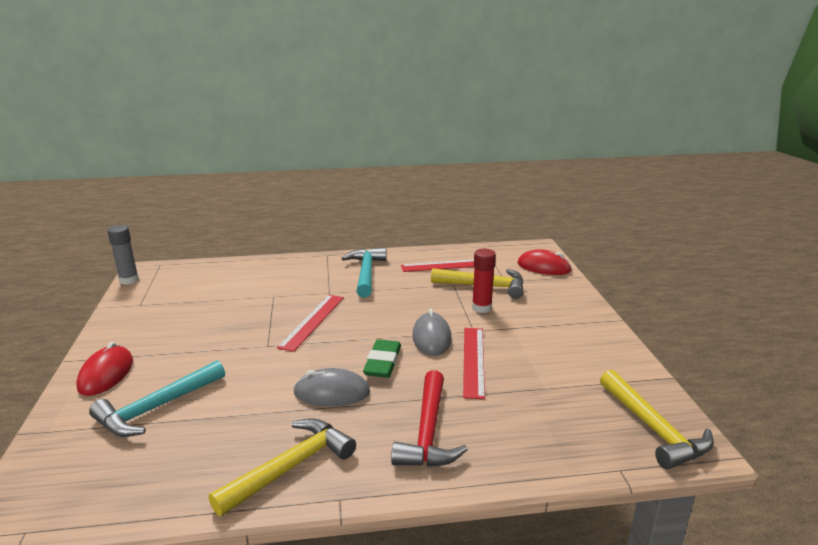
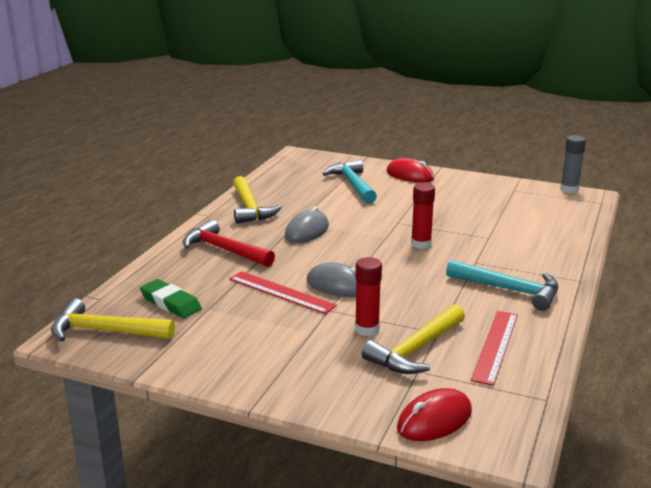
camera: 120 degrees right, 0 degrees up
(312, 321) = (421, 244): red ruler -> red glue stick
(383, 362) = (323, 256): green eraser -> green eraser (170, 303)

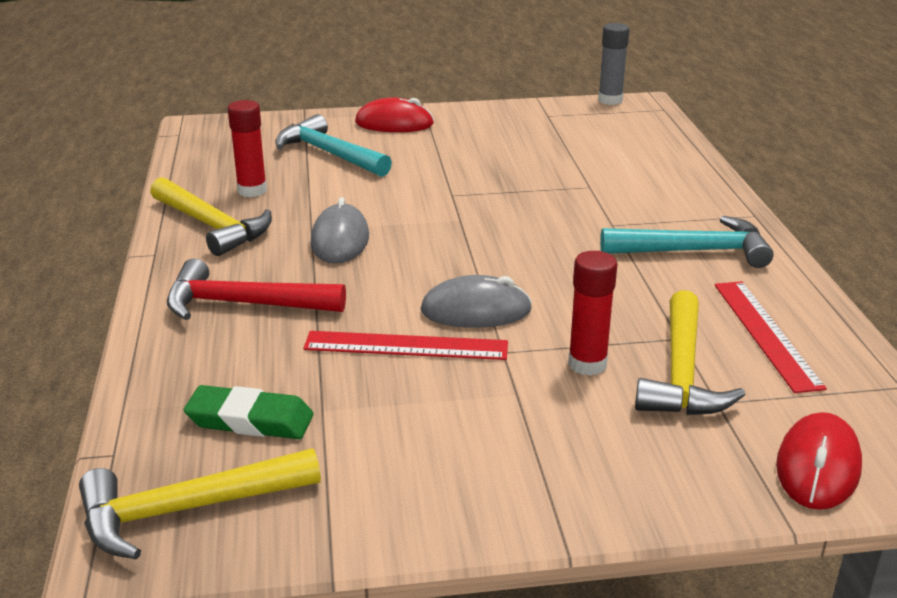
camera: 30 degrees left, 5 degrees up
(421, 244) = (517, 218): red glue stick -> red glue stick (252, 190)

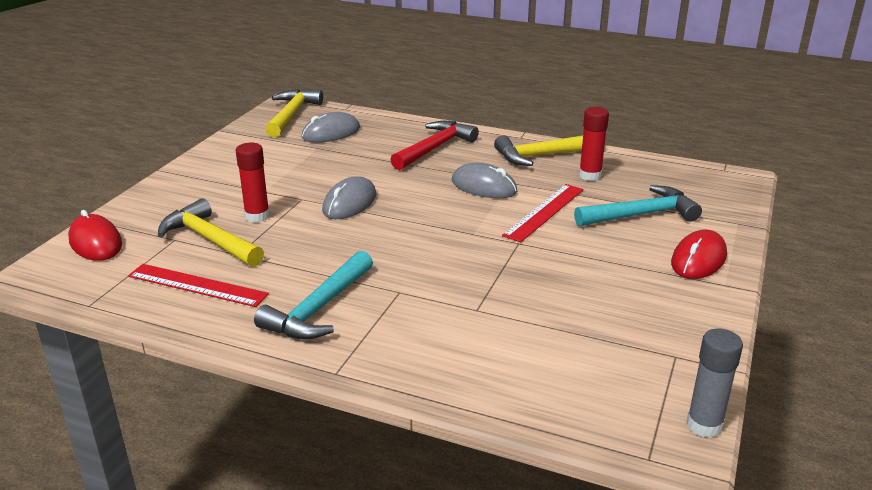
camera: 120 degrees right, 0 degrees up
(250, 420) = (331, 133): green eraser -> grey mouse
(406, 346) = (341, 176): red ruler -> red ruler (544, 212)

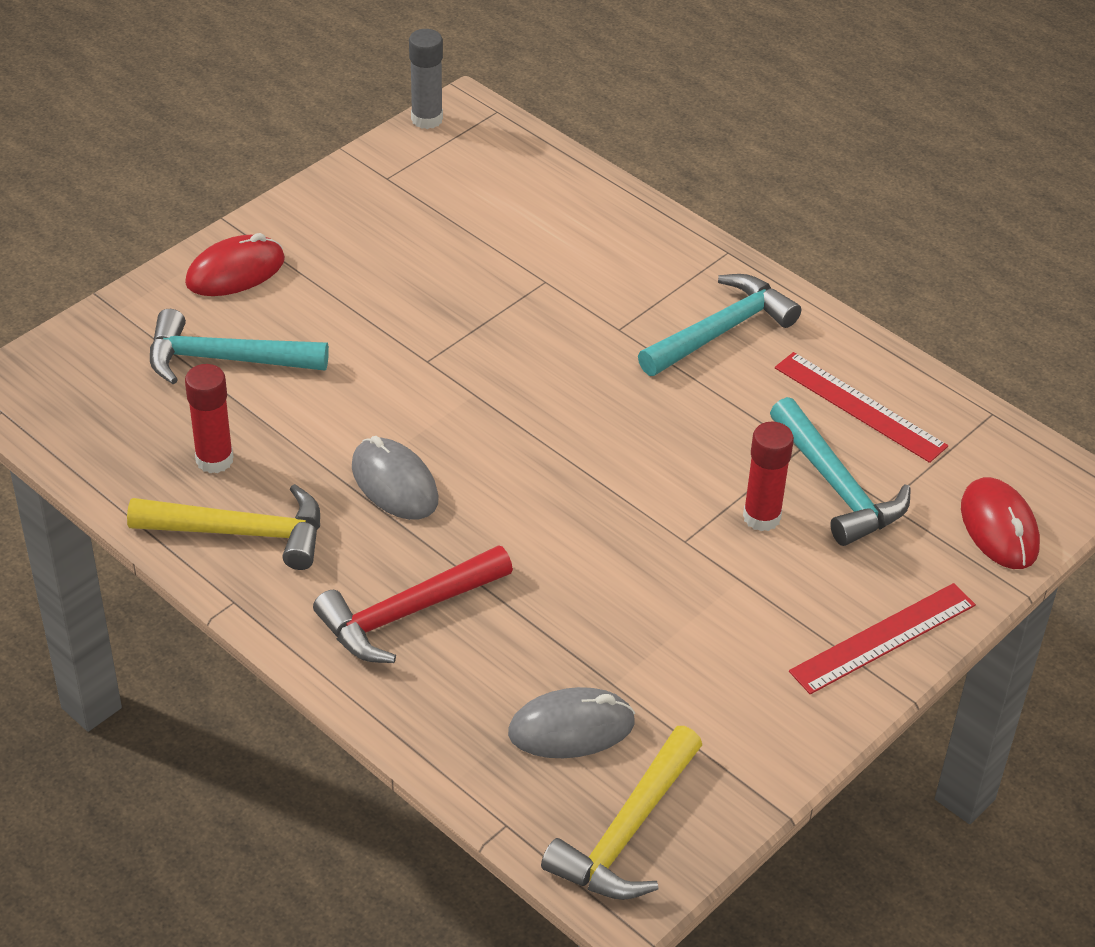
camera: 160 degrees left, 15 degrees up
(209, 239) = (837, 486): yellow hammer -> turquoise hammer
(349, 203) = (616, 506): grey mouse -> none
(544, 212) = (349, 403): red ruler -> red ruler (883, 638)

